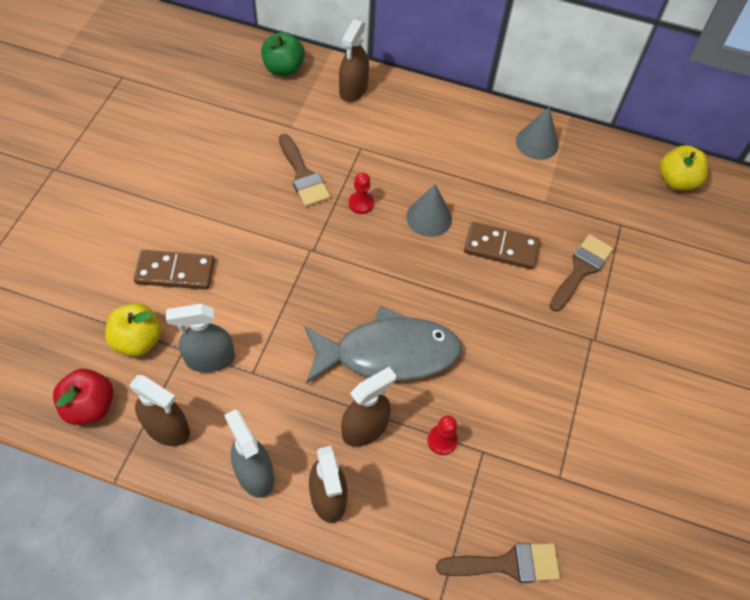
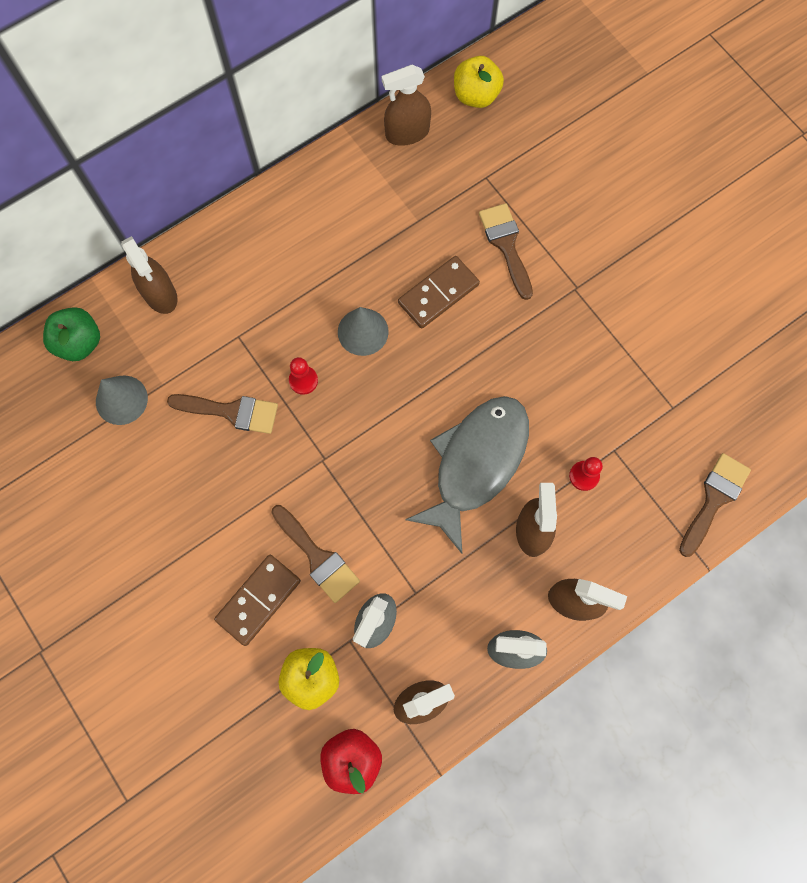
camera: 50 degrees left, 15 degrees up
(234, 290) = (317, 557): none -> brown brush
(537, 143) = (350, 177): grey cone -> grey cone (121, 400)
(604, 156) = (407, 133): none -> brown spray bottle

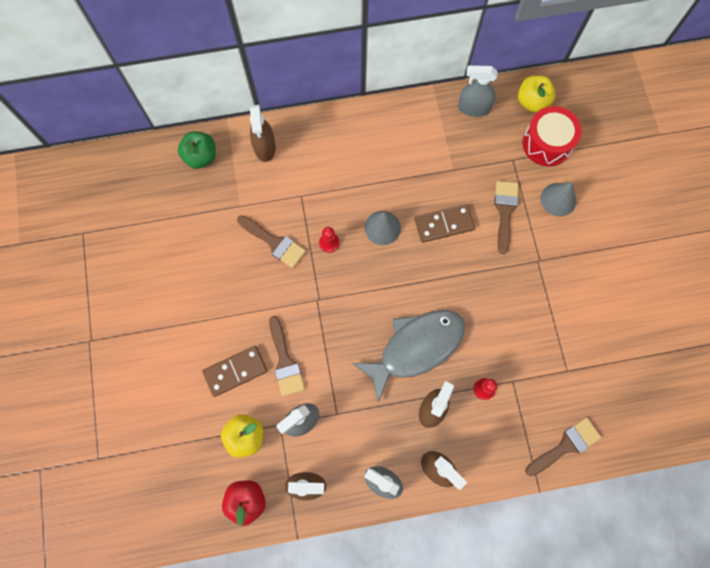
camera: 25 degrees right, 0 degrees up
(121, 400) = (210, 204): grey cone -> grey cone (558, 199)
(407, 133) = (473, 108): brown spray bottle -> grey spray bottle
(518, 140) = (547, 143): none -> red drum

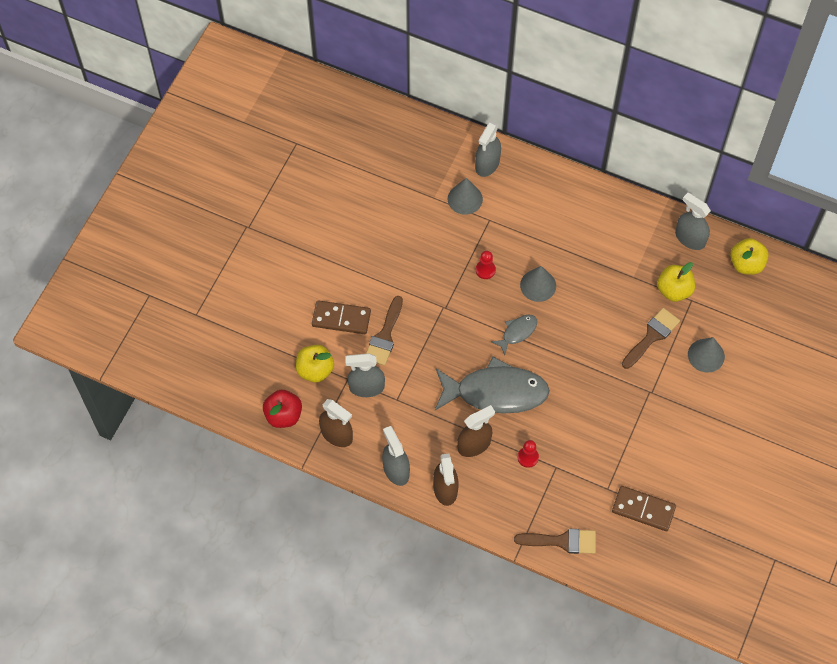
camera: 35 degrees right, 10 degrees down
(201, 157) = (430, 140): green apple -> none
(265, 147) = (487, 164): brown spray bottle -> grey spray bottle
(267, 190) = (465, 199): none -> grey cone
(274, 242) = (441, 242): brown brush -> none
(395, 281) = (517, 332): none -> grey fish
(444, 224) = (591, 314): brown domino -> brown domino (643, 509)
(493, 160) = (674, 290): none -> yellow apple
(547, 143) = (732, 305): red drum -> none

